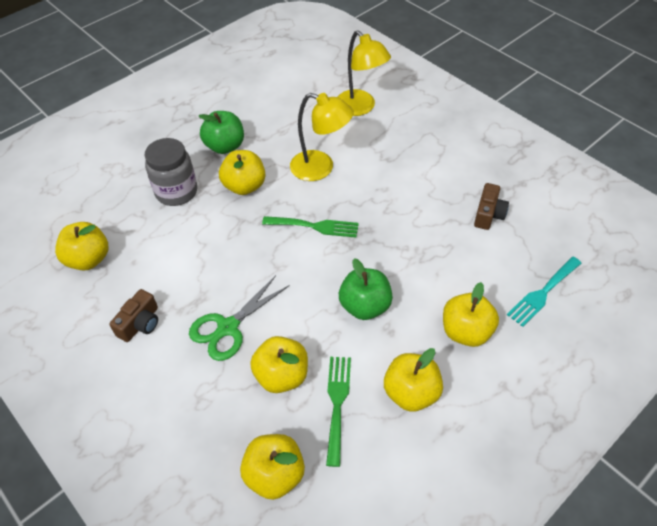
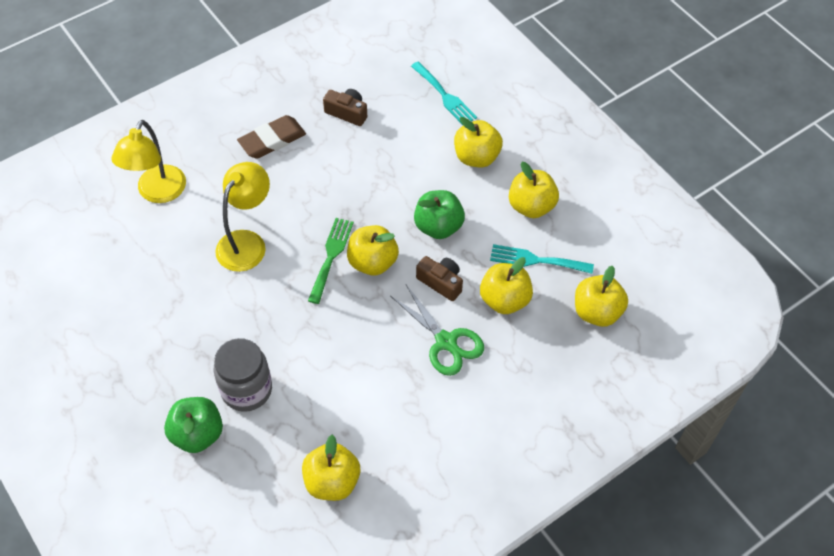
camera: 85 degrees left, 5 degrees up
(140, 323) = (429, 422): brown camera -> brown camera (441, 282)
(225, 146) = (182, 336): green apple -> green apple (197, 434)
(244, 186) = (255, 318): yellow apple -> yellow apple (372, 262)
(337, 403) = (536, 260): green fork -> turquoise fork
(360, 108) = (157, 193): yellow lamp -> yellow lamp turned 135 degrees clockwise
(436, 166) = (272, 140): none -> brown eraser

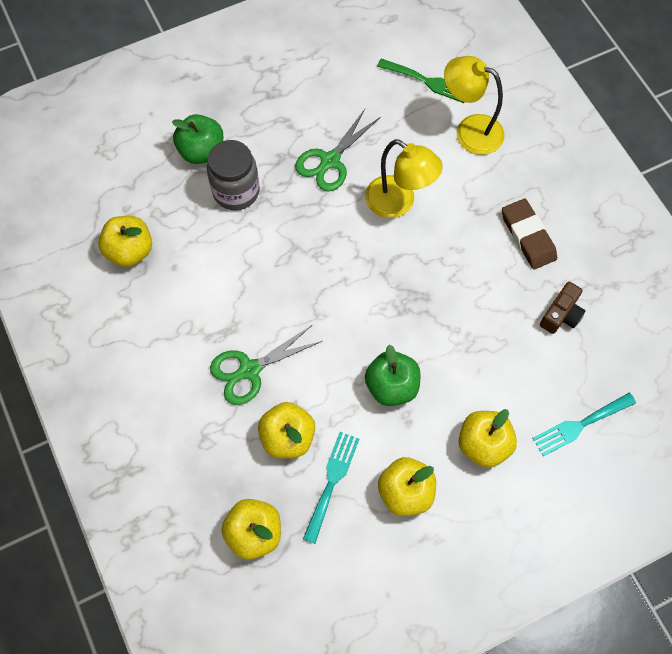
camera: 100 degrees right, 10 degrees up
(201, 307) = (330, 161): none -> green scissors
(331, 256) = (370, 277): green fork -> green fork (427, 81)
(372, 262) = (356, 314): yellow apple -> none
(441, 282) = (320, 377): brown camera -> none

